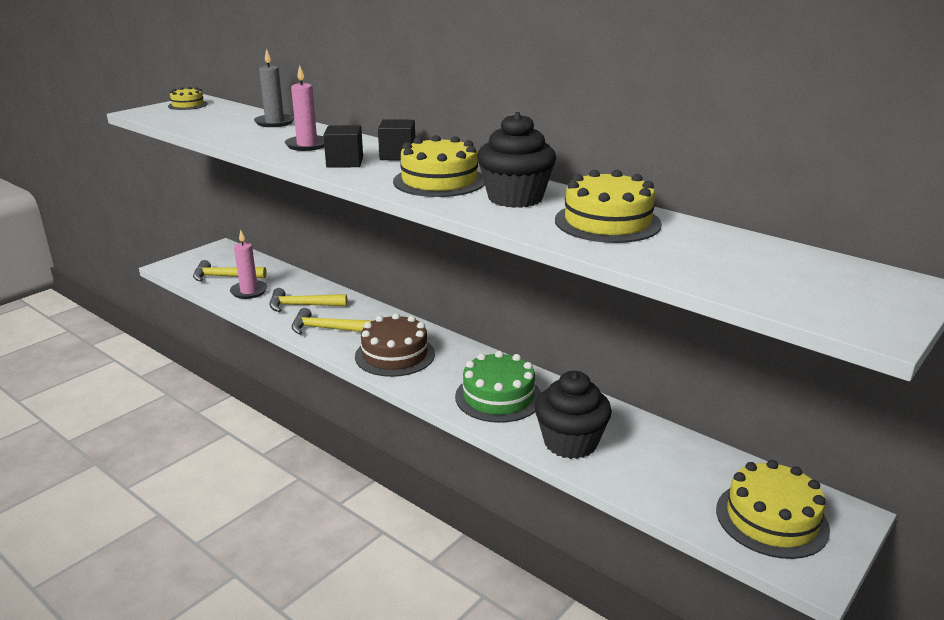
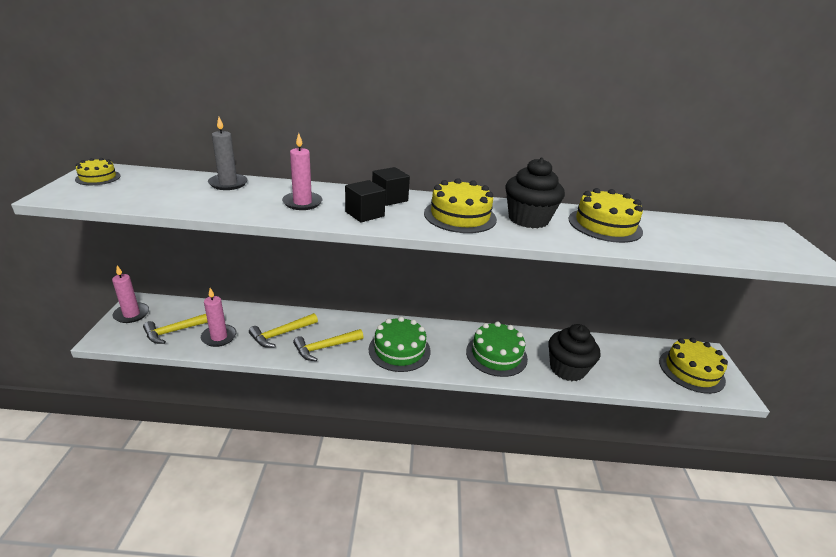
camera: 40 degrees left, 5 degrees up
(207, 255) = (131, 314): none -> pink candle
(395, 355) = (399, 350): brown cake -> green cake

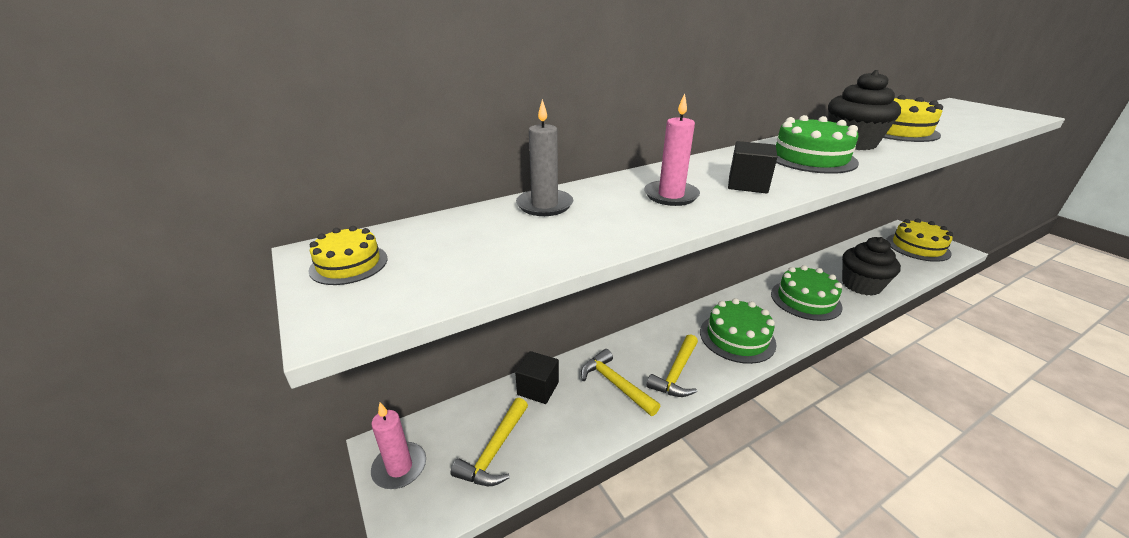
camera: 30 degrees left, 0 degrees up
(219, 337) = (556, 428): pink candle -> none
(281, 334) = (615, 384): yellow hammer -> yellow hammer turned 120 degrees clockwise
(389, 198) = (725, 163): black cube -> black cube (538, 388)
(460, 216) = (810, 158): yellow cake -> green cake

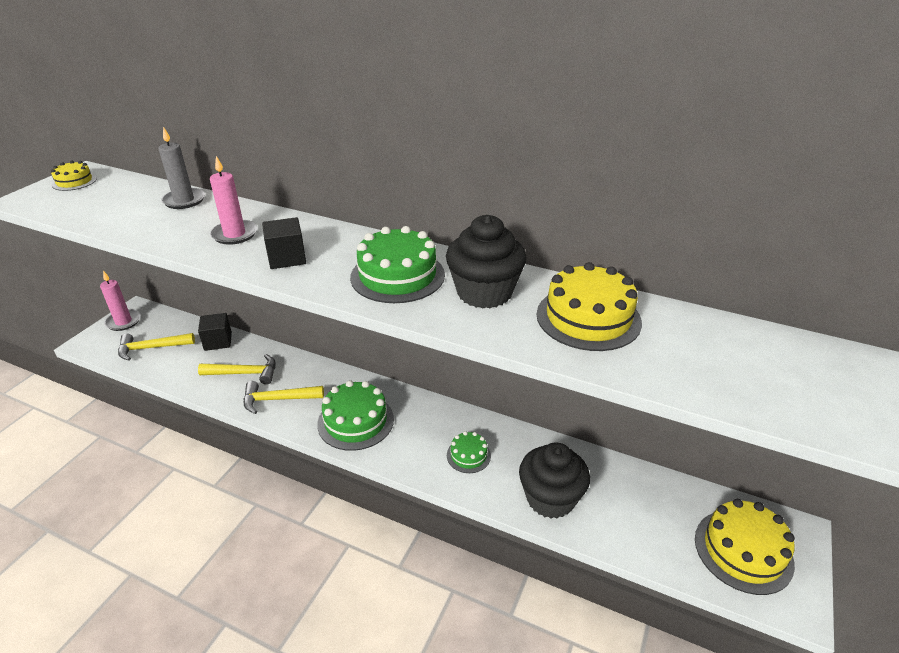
camera: 55 degrees right, 5 degrees up
(615, 384) = (244, 373): yellow hammer -> yellow hammer turned 75 degrees clockwise
(805, 300) = (468, 455): green cake -> green cake, size x0.55

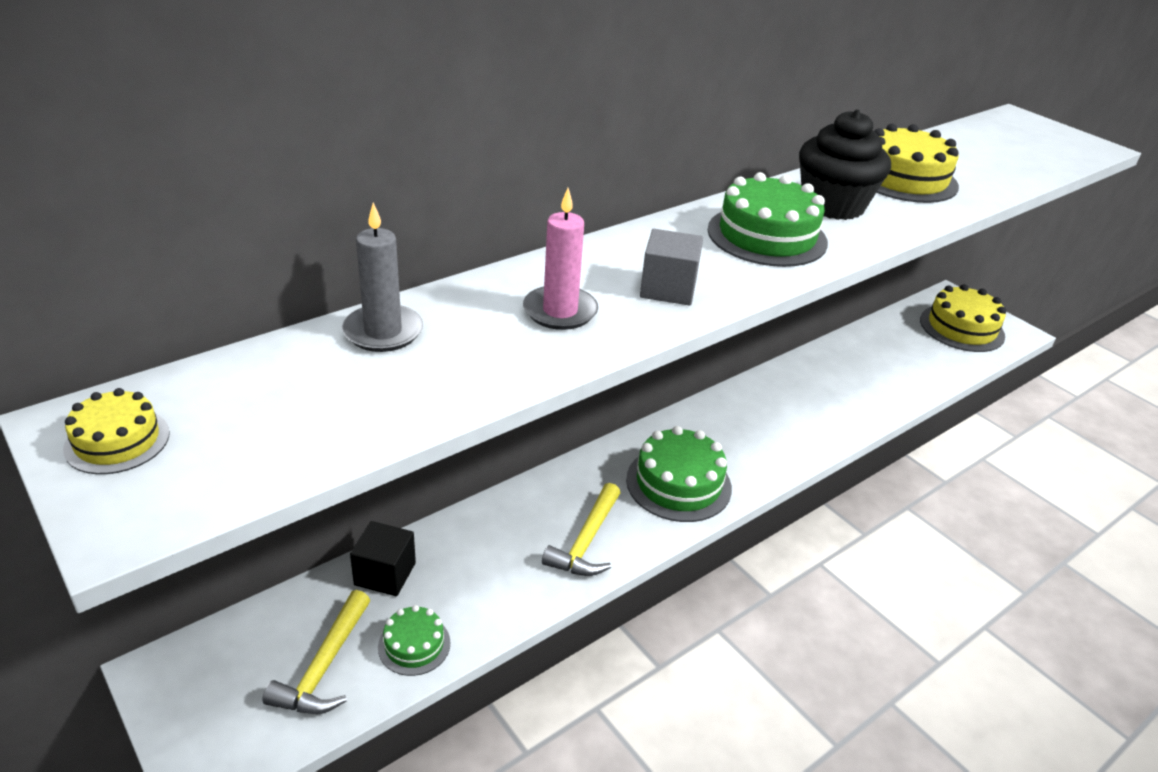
camera: 65 degrees left, 0 degrees up
(123, 322) = (187, 698): pink candle -> none
(244, 373) = (498, 562): yellow hammer -> none
(287, 258) = (668, 289): black cube -> grey cube
(468, 455) = (785, 420): green cake -> green cake (414, 645)
(550, 498) = (867, 394): black cupcake -> none

